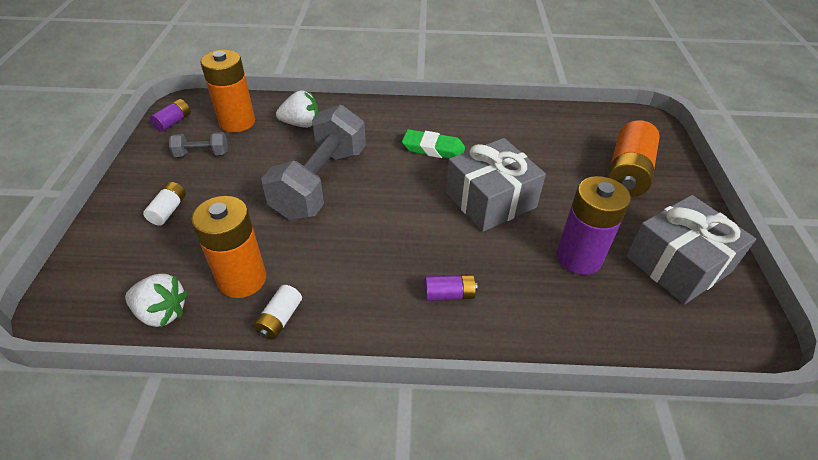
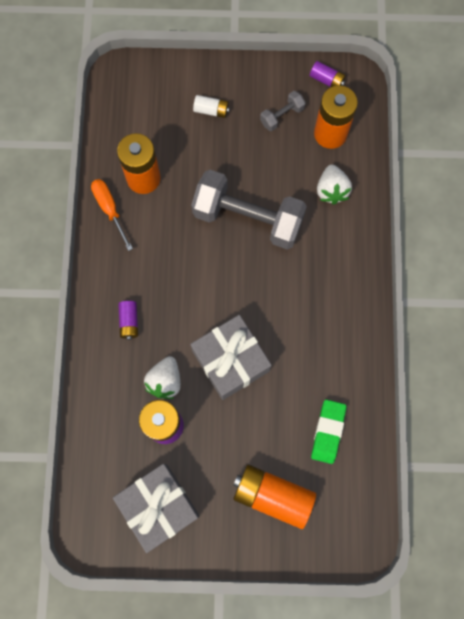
camera: 90 degrees right, 30 degrees up
(162, 312) = (115, 135): white strawberry -> white strawberry (165, 381)
(202, 154) = (282, 116): grey dumbbell -> grey dumbbell turned 60 degrees clockwise
(280, 319) = (109, 209): white battery -> orange screwdriver
(433, 149) = (300, 313): green eraser -> green eraser (328, 432)

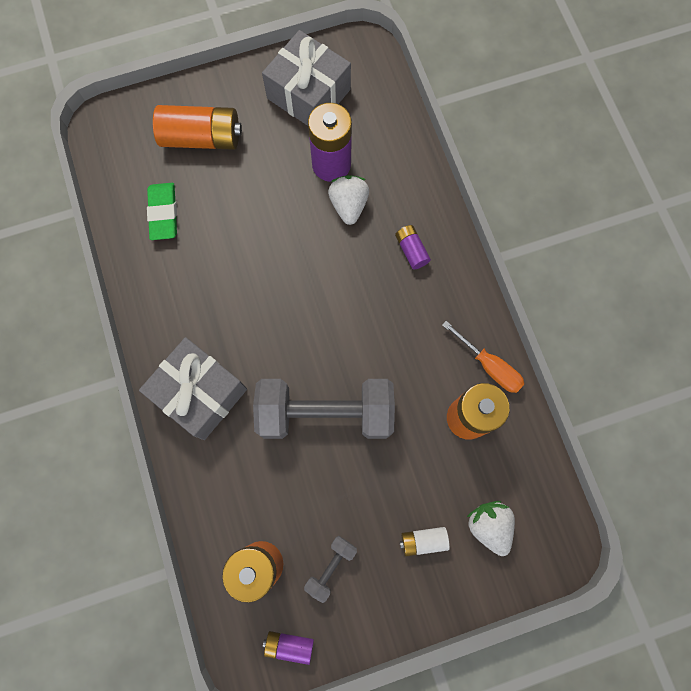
camera: 160 degrees right, 0 degrees up
(230, 361) = (288, 247): grey gift -> grey gift (200, 393)
(331, 190) = (237, 485): white strawberry -> white strawberry (489, 525)

